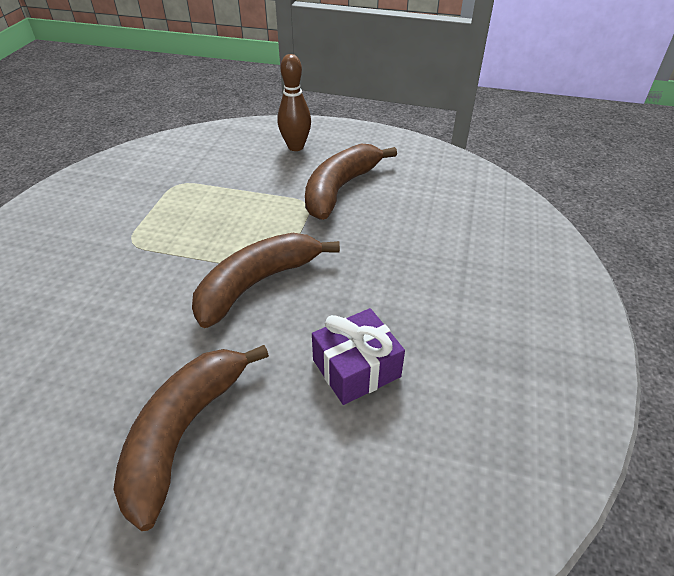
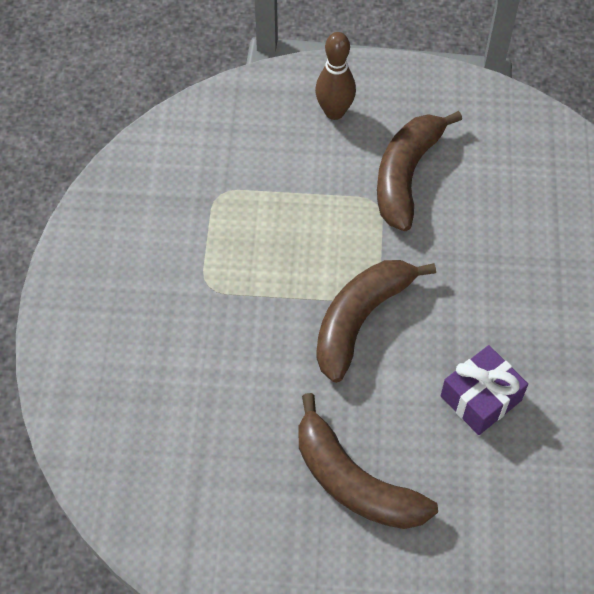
camera: 10 degrees left, 15 degrees up
(184, 432) = (354, 481): brown banana -> brown banana turned 60 degrees counterclockwise

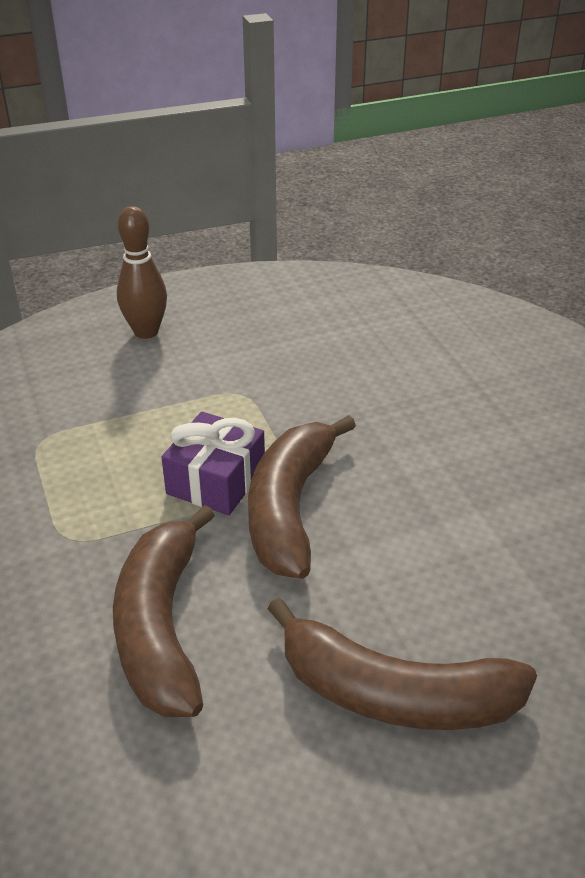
camera: 25 degrees left, 20 degrees down
(406, 175) = (261, 361): brown banana -> brown banana (161, 627)
(481, 398) = (488, 537): purple gift -> purple gift (216, 481)

